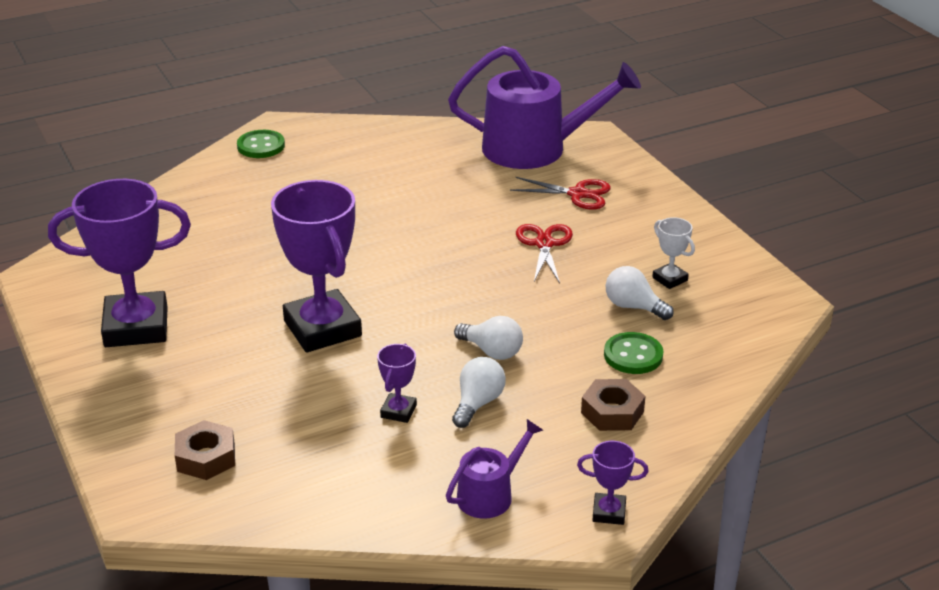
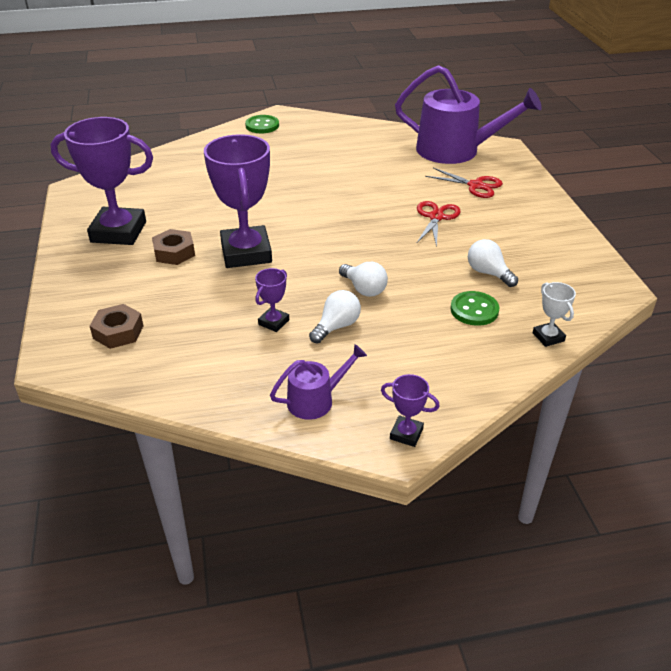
camera: 15 degrees right, 5 degrees up
(612, 412) = (440, 352): brown nut -> brown nut (174, 252)
(670, 279) = (525, 257): white trophy -> white trophy (548, 337)

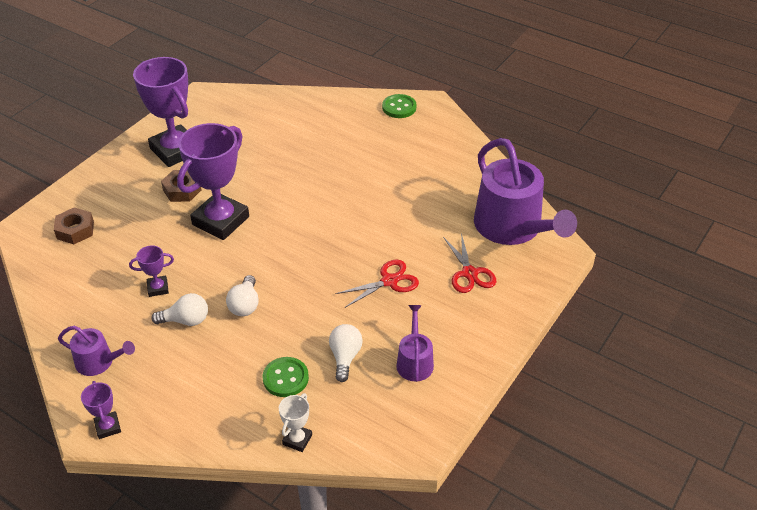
camera: 45 degrees right, 5 degrees up
(532, 248) = (414, 361): none -> purple watering can

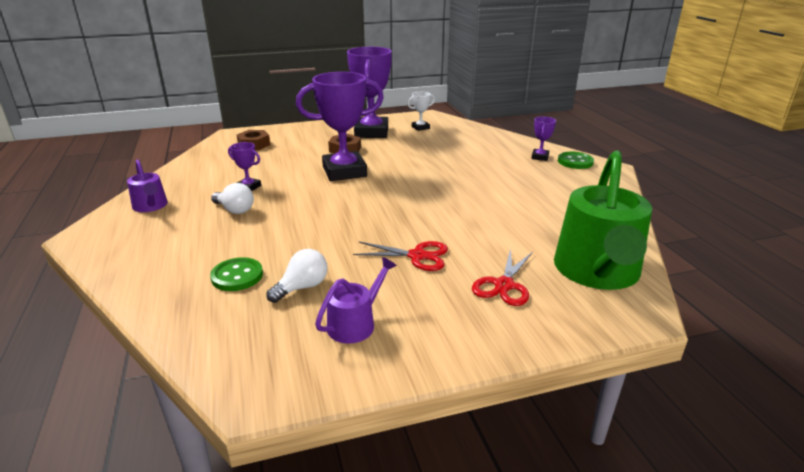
camera: 40 degrees right, 15 degrees down
(108, 427) = (90, 241): purple trophy -> purple trophy (540, 157)
(245, 305) = (285, 219): white light bulb -> none
(297, 439) = (174, 322): white trophy -> white trophy (420, 127)
(512, 227) = (597, 272): purple watering can -> green watering can

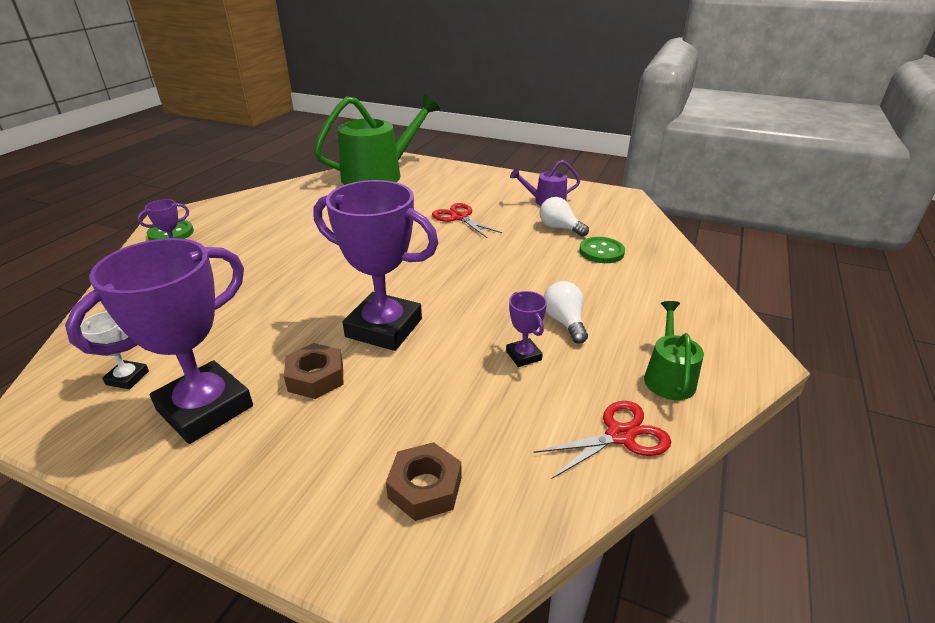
camera: 140 degrees left, 5 degrees up
(151, 206) = (668, 377): purple watering can -> green watering can
(302, 287) = (559, 228): white light bulb -> white light bulb turned 45 degrees clockwise
(504, 285) = (438, 188): red scissors -> red scissors (620, 435)

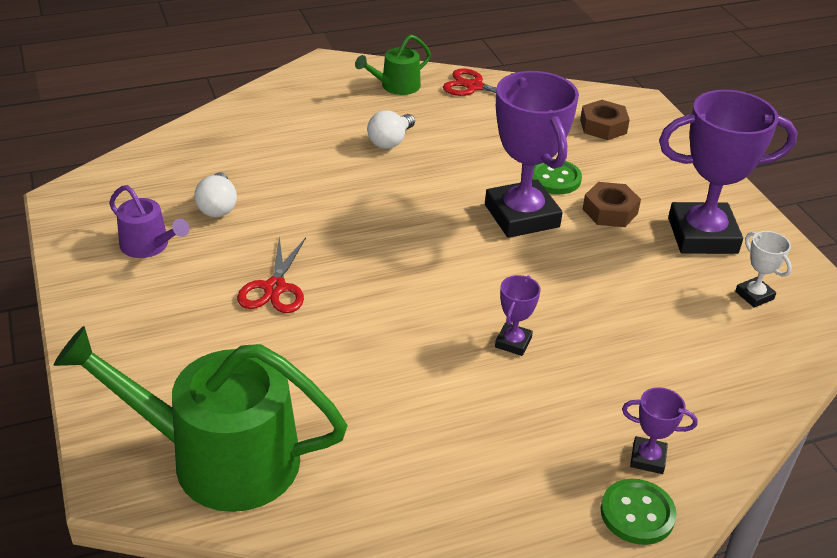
camera: 135 degrees left, 5 degrees up
(523, 356) = (455, 142): purple trophy -> purple trophy (513, 342)
(601, 252) = (244, 164): green button -> green button (554, 179)

